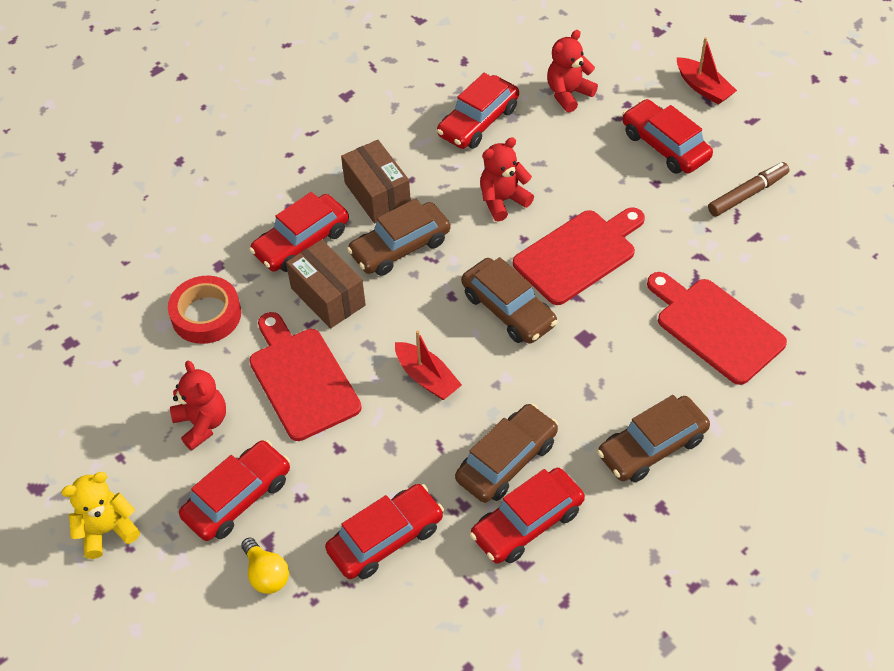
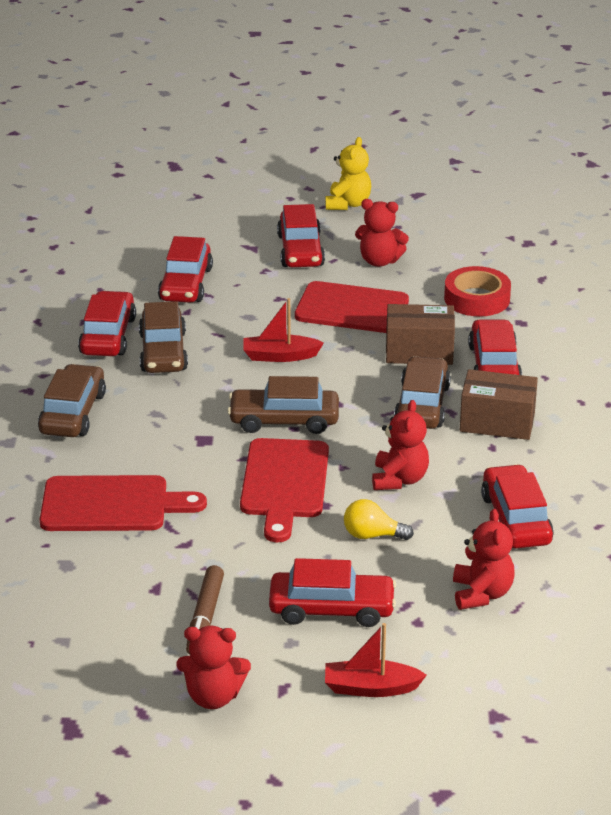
camera: 130 degrees right, 20 degrees down
(266, 574) = (231, 238): yellow light bulb -> yellow light bulb (372, 535)
(797, 143) = (213, 697): none -> red teddy bear

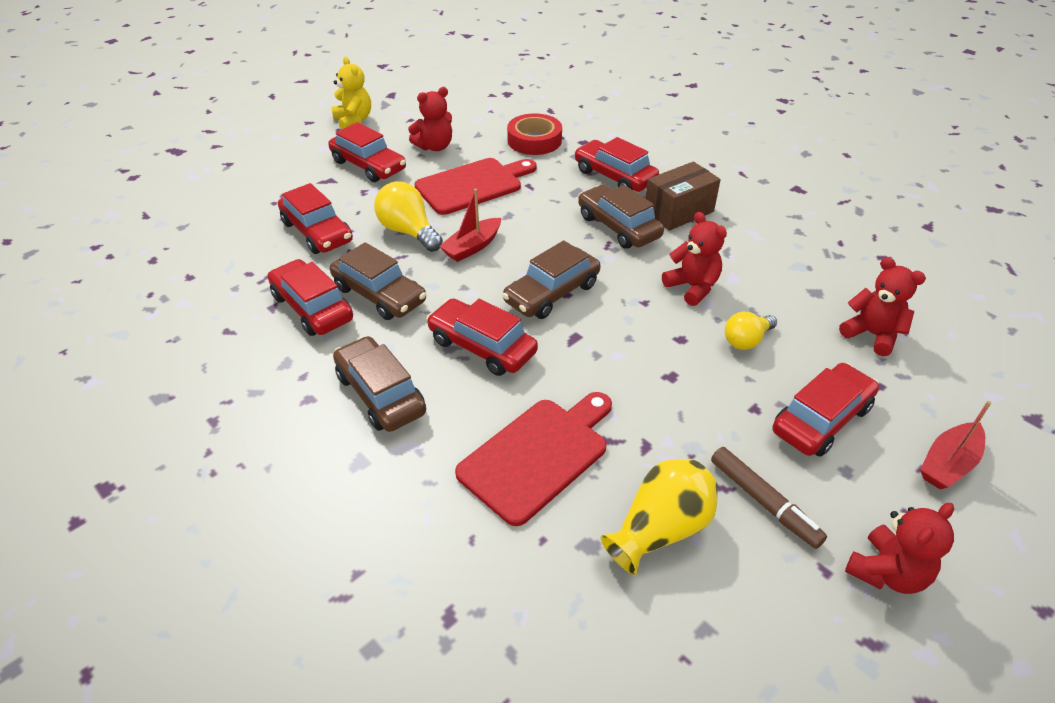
camera: 45 degrees left, 10 degrees up
(119, 586) = (660, 529): none -> yellow vase
(251, 319) = (409, 231): none -> yellow light bulb
(284, 483) = (630, 342): red cutting board -> none
(419, 352) = (557, 192): brown box -> none
(516, 519) = (798, 268): red car -> red car (482, 346)

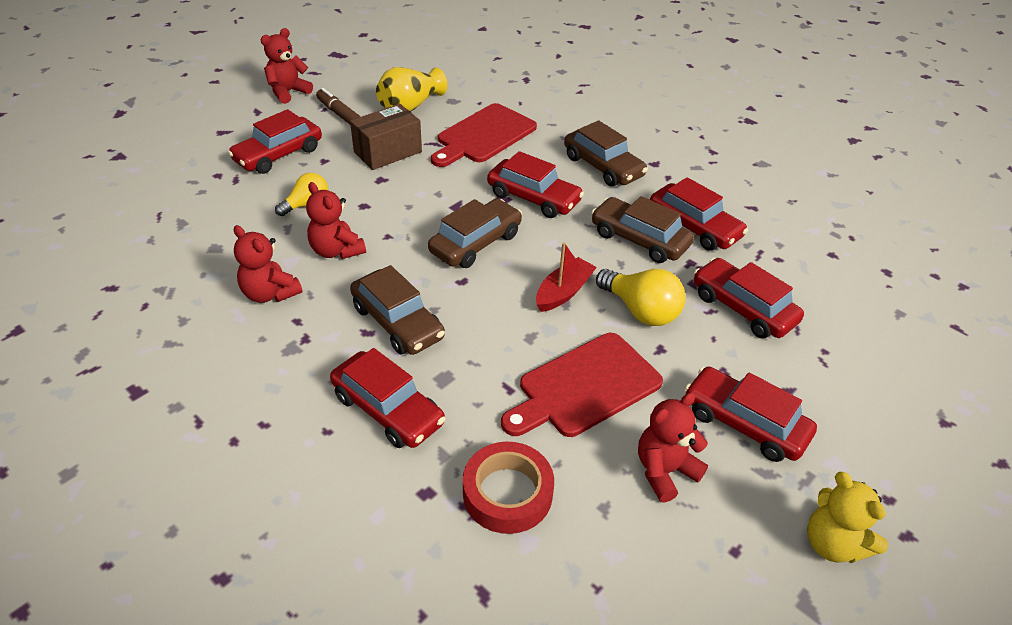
camera: 175 degrees right, 0 degrees up
(678, 211) = (317, 347): brown box -> brown box (387, 152)
(872, 334) = (191, 210): red teddy bear -> red teddy bear (270, 293)
(948, 463) = (208, 133): red boat -> none

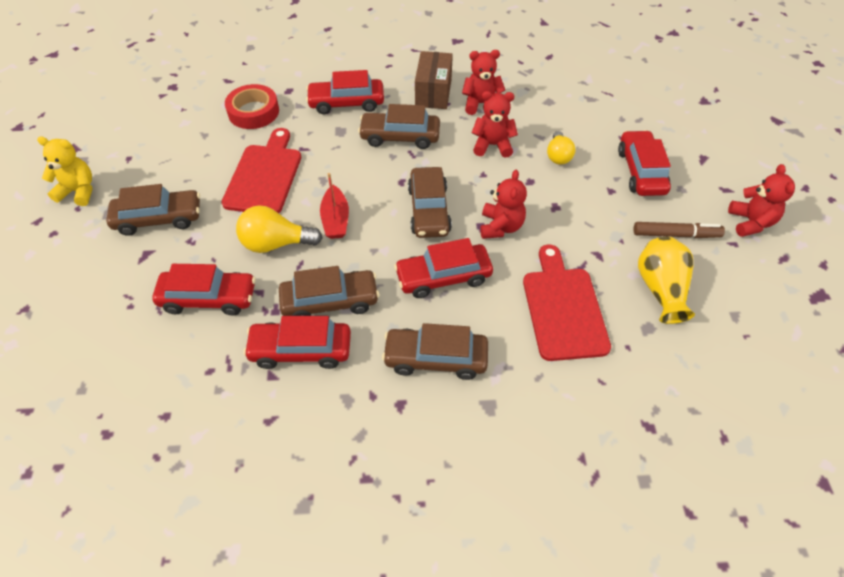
camera: 135 degrees right, 10 degrees up
(387, 152) = (591, 231): brown box -> brown box (433, 93)
(664, 471) = (187, 167): red teddy bear -> red teddy bear (500, 227)
(744, 423) = (158, 219): red car -> brown car

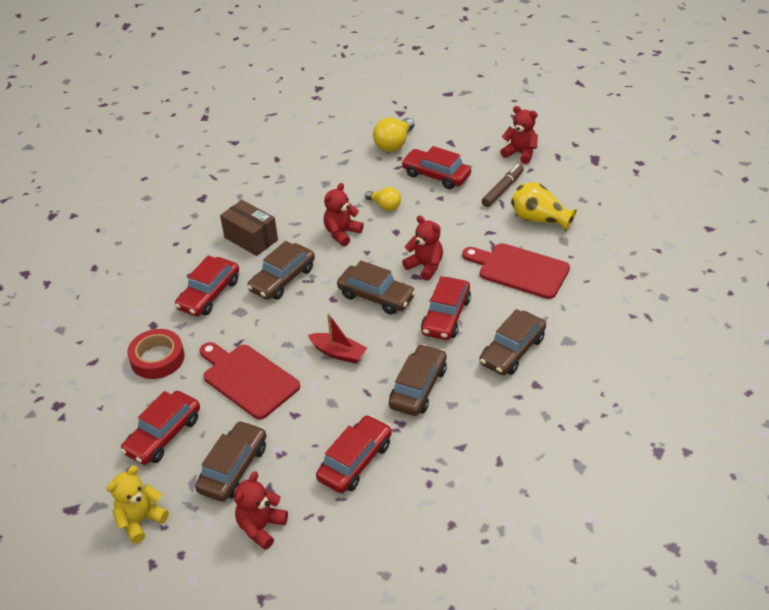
camera: 55 degrees left, 10 degrees down
(276, 243) = (332, 399): yellow light bulb -> yellow light bulb (394, 144)
(301, 350) = (450, 421): red car -> red car (163, 435)
(481, 104) = (291, 219): red teddy bear -> red teddy bear (261, 527)

